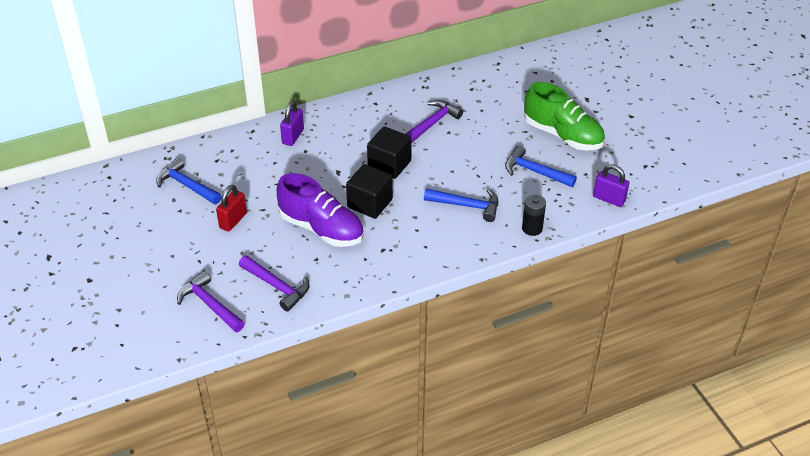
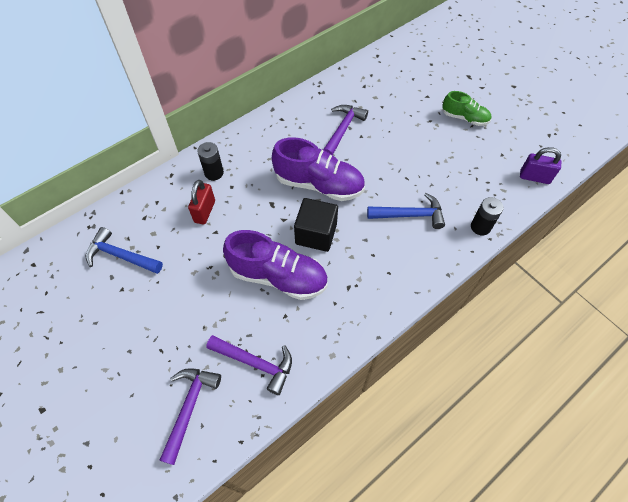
camera: 15 degrees left, 15 degrees up
(210, 304) = (189, 408): purple hammer -> purple hammer turned 75 degrees clockwise
(233, 220) = (183, 289): red padlock -> red padlock (205, 211)
(293, 136) = (214, 173): purple padlock -> black battery
(389, 164) = (319, 184): black cube -> purple shoe
(535, 171) = (456, 162): blue hammer -> none
(562, 135) = (464, 118): green shoe -> green shoe, size x0.58

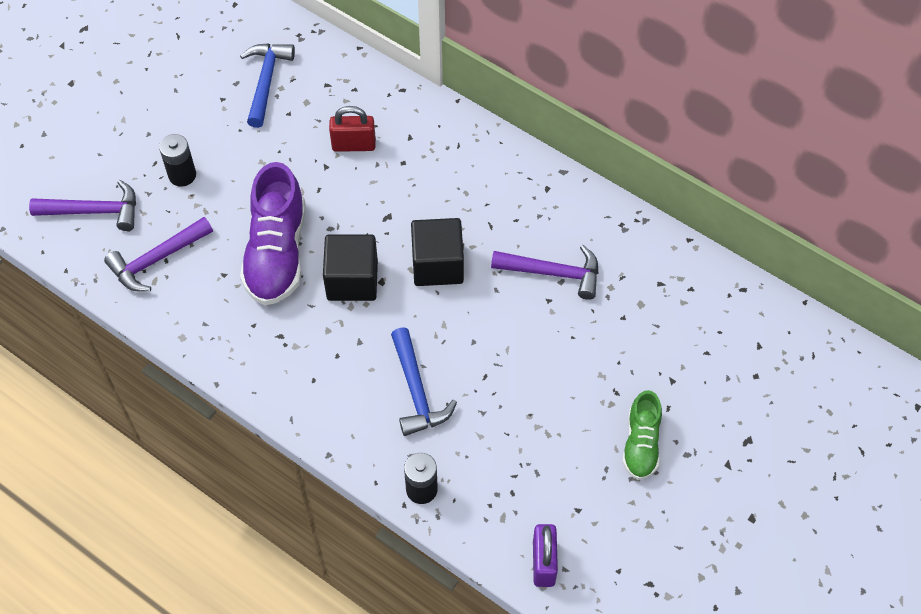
camera: 75 degrees right, 0 degrees up
(214, 173) = (420, 136): black battery -> black battery (182, 175)
(255, 363) = (157, 259): purple hammer -> purple hammer turned 45 degrees clockwise
(319, 184) = (437, 265): purple shoe -> black cube

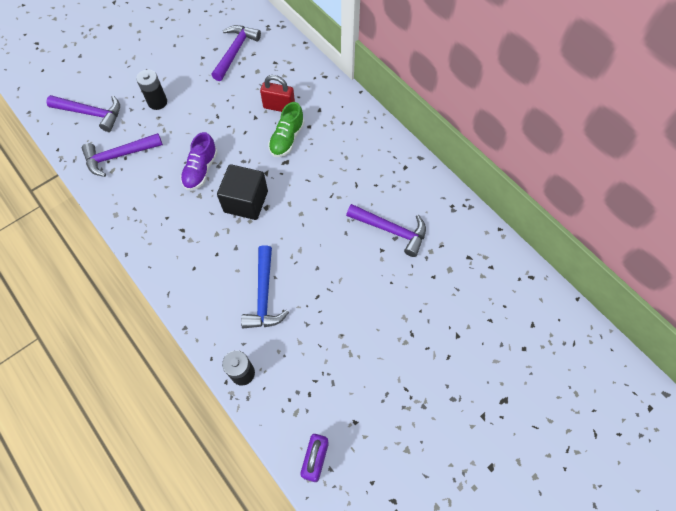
camera: 15 degrees right, 5 degrees up
(266, 81) = (235, 52): blue hammer -> purple hammer
(277, 253) = (201, 170): purple shoe -> purple shoe, size x0.58
(437, 265) = (309, 204): black cube -> none
(641, 444) = (419, 381): green shoe -> green shoe (287, 139)

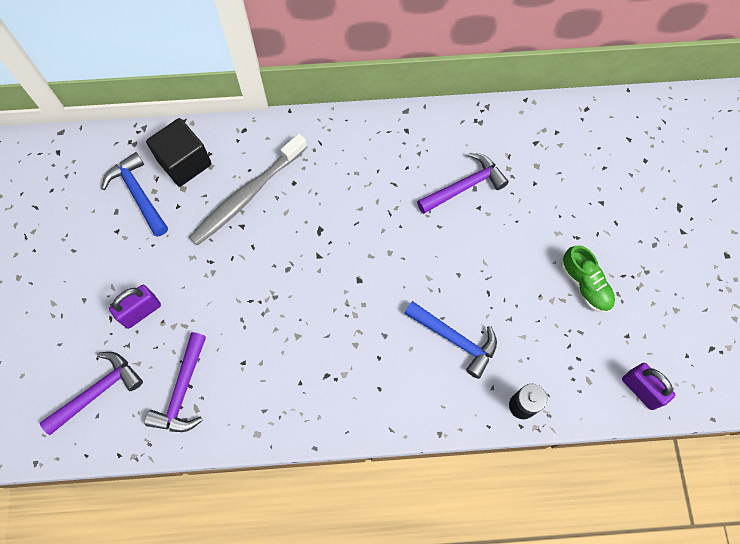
camera: 55 degrees left, 5 degrees up
(157, 102) = (141, 312): black battery -> purple padlock
(201, 170) = (267, 316): purple shoe -> none
(235, 52) = (138, 194): purple hammer -> blue hammer
(246, 201) = (338, 295): black cube -> black cube (184, 162)
(279, 107) = (247, 195): red padlock -> grey toothbrush
(287, 139) = (293, 212): green shoe -> green shoe (585, 285)

